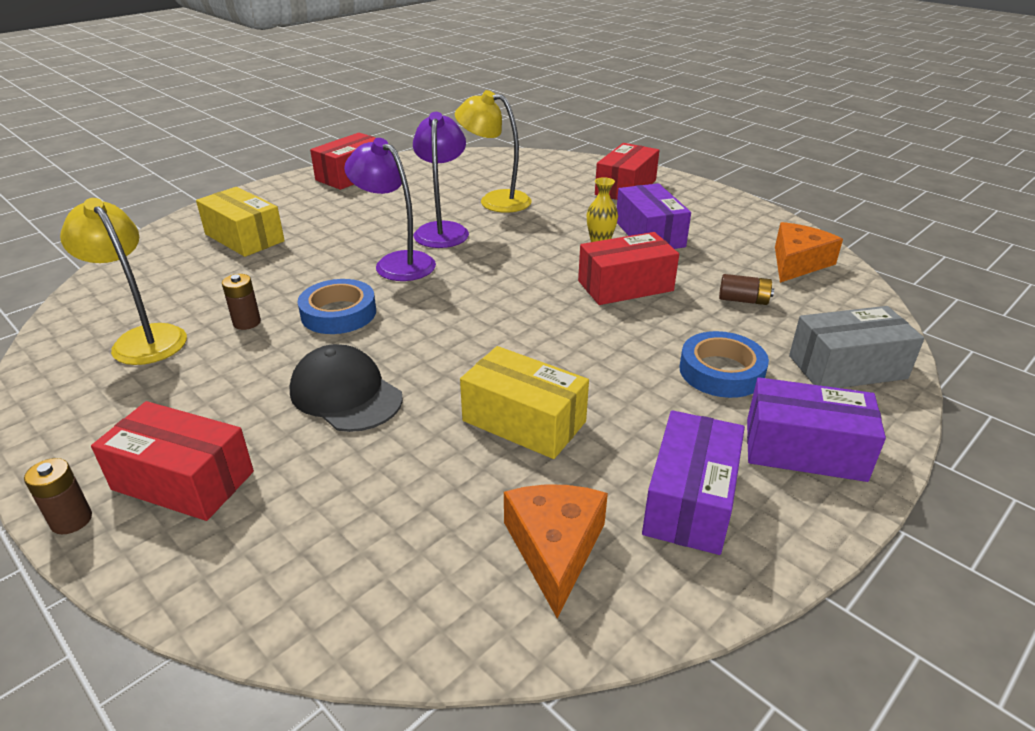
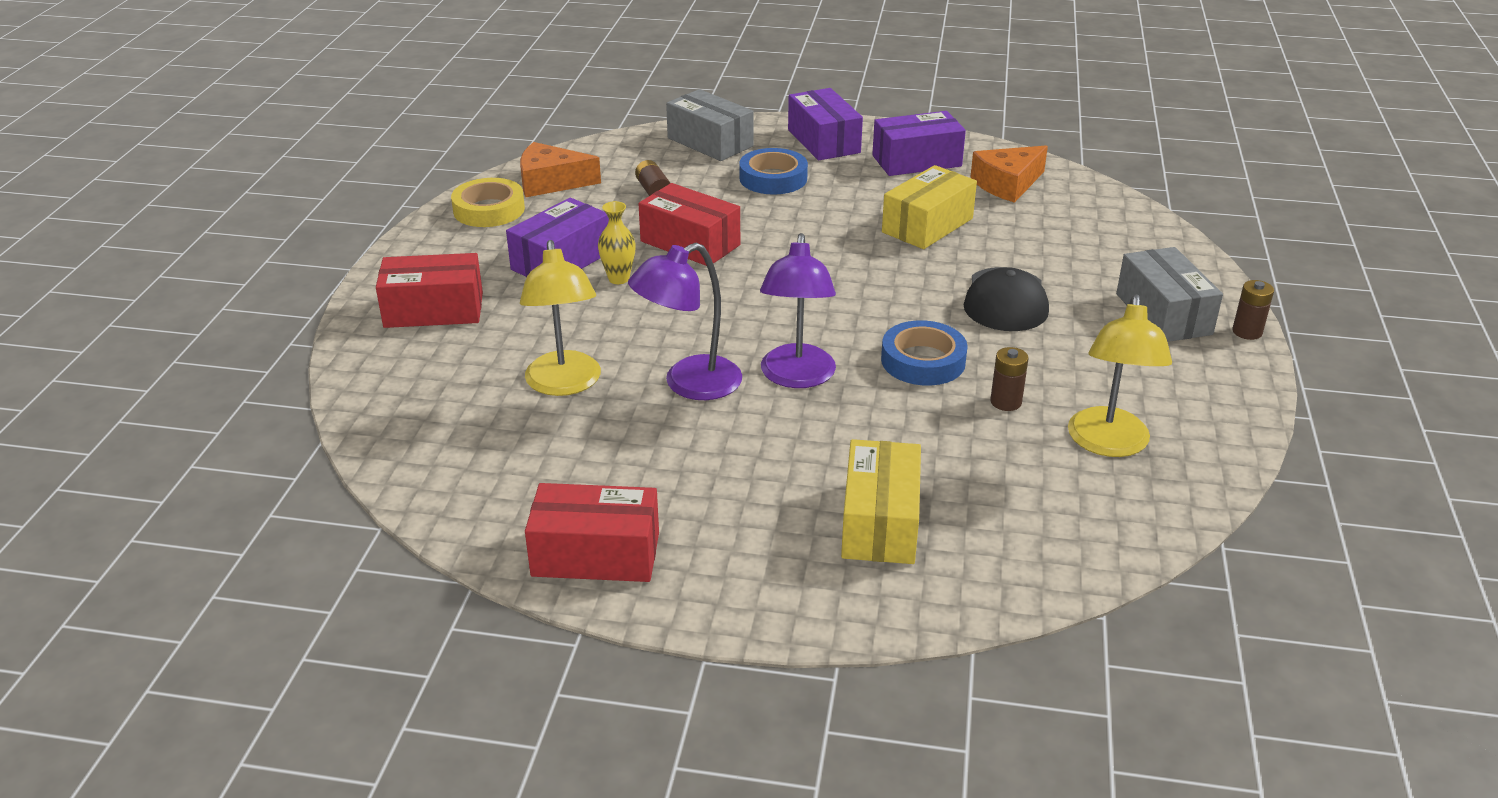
camera: 125 degrees left, 0 degrees up
(183, 480) = (1163, 314): red box -> grey box
(524, 421) = (927, 225): yellow box -> yellow box turned 45 degrees clockwise
(761, 230) = (489, 210): none -> yellow tape

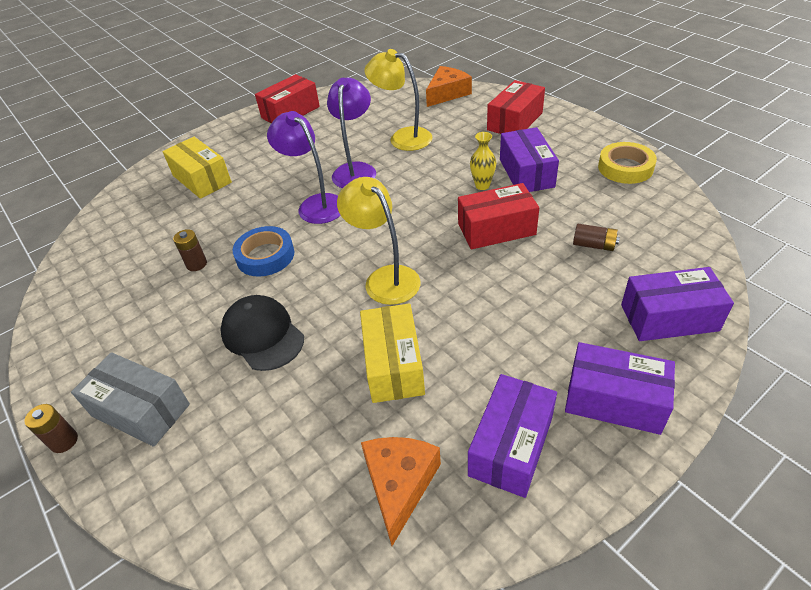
camera: 135 degrees right, 10 degrees up
(551, 182) = (650, 204): orange cheese -> orange cheese (447, 93)
(710, 142) = (669, 317): grey box -> purple box
(773, 178) = (560, 319): blue tape -> none
(1108, 444) = (121, 278): yellow lamp -> yellow lamp (385, 278)

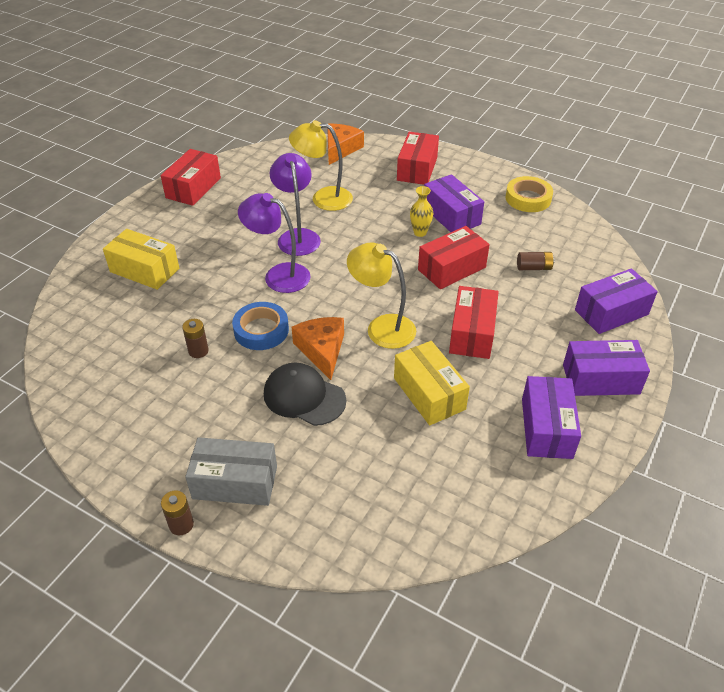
camera: 25 degrees left, 0 degrees up
(399, 484) = (482, 475): orange cheese -> orange cheese (322, 350)
(480, 306) = (472, 333): none -> red box

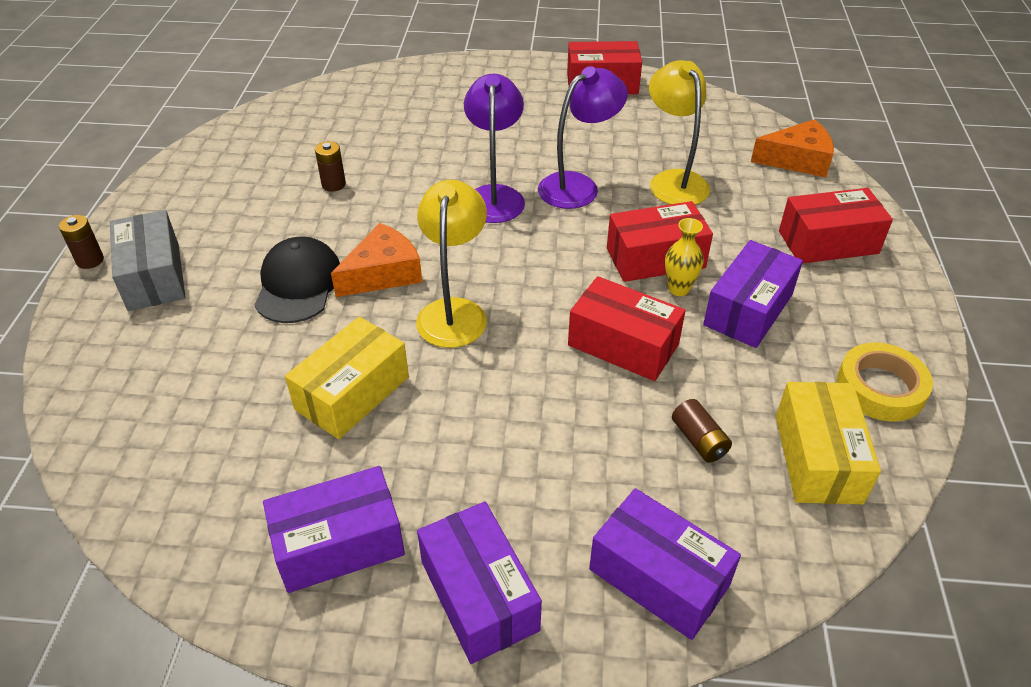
camera: 65 degrees right, 0 degrees up
(144, 270) = (437, 106): yellow box -> yellow box (817, 458)
(261, 330) = (391, 216): blue tape -> none
(472, 333) = (495, 405): red box -> red box (655, 258)

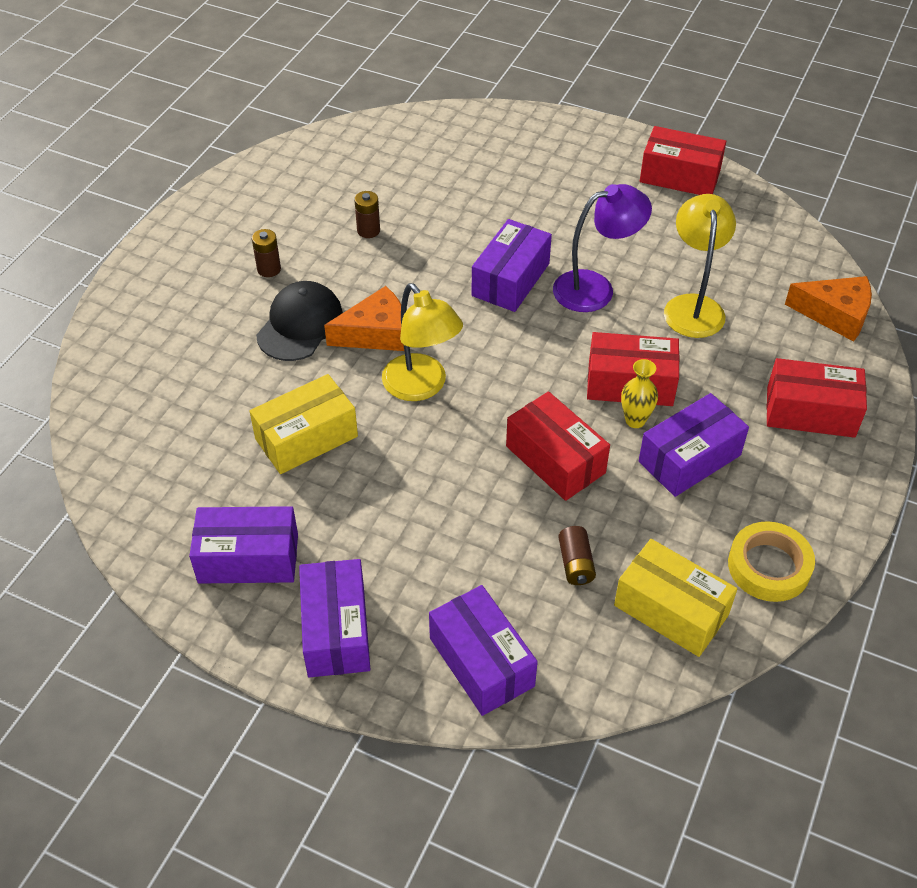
camera: 20 degrees right, 5 degrees up
(90, 260) = (138, 256): brown battery -> brown battery (269, 269)
(154, 276) = (184, 285): grey box -> none
(454, 311) = (421, 387): yellow lamp -> yellow lamp turned 120 degrees clockwise
(494, 196) = (510, 279): purple lamp -> purple box
(817, 458) = (671, 610): yellow box -> yellow box turned 75 degrees counterclockwise

